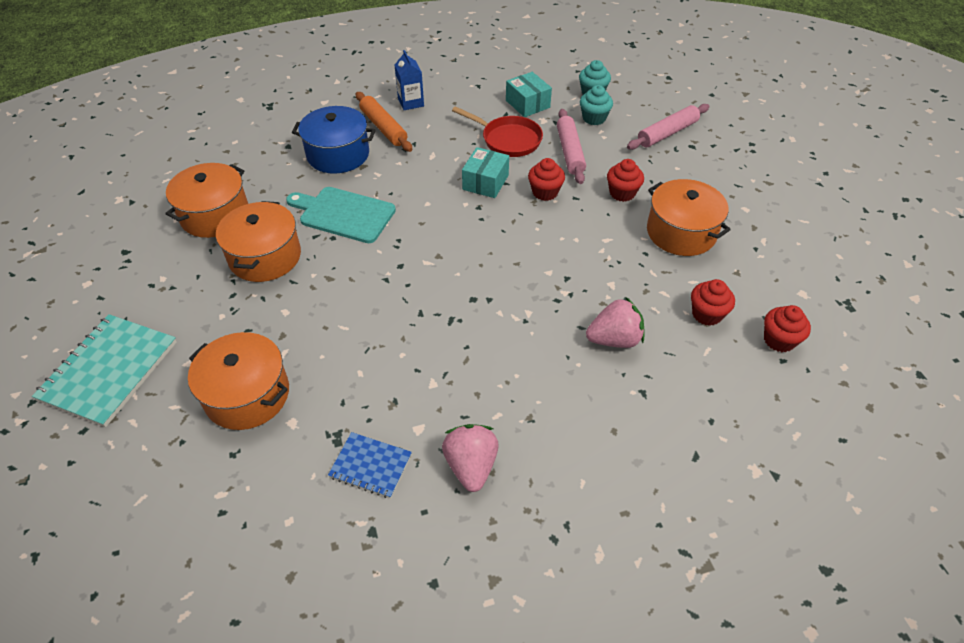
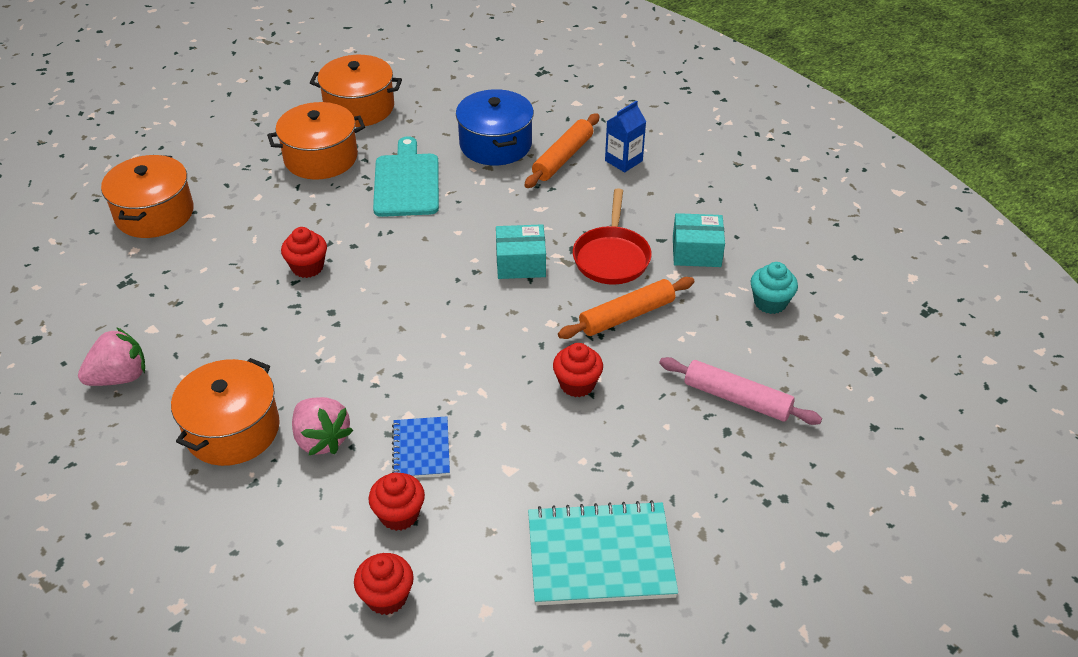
camera: 65 degrees right, 5 degrees down
(109, 371) = (153, 133): turquoise notebook -> turquoise notebook (600, 556)
(370, 466) = (102, 313): blue notebook -> blue notebook (421, 449)
(527, 104) = (696, 251): turquoise box -> turquoise box turned 60 degrees clockwise
(545, 192) = (534, 316): red cupcake -> red cupcake (307, 267)
(570, 152) = (626, 316): pink rolling pin -> orange rolling pin
(594, 118) = (714, 318): turquoise cupcake -> none
(681, 232) = (535, 458): orange pot -> orange pot (232, 430)

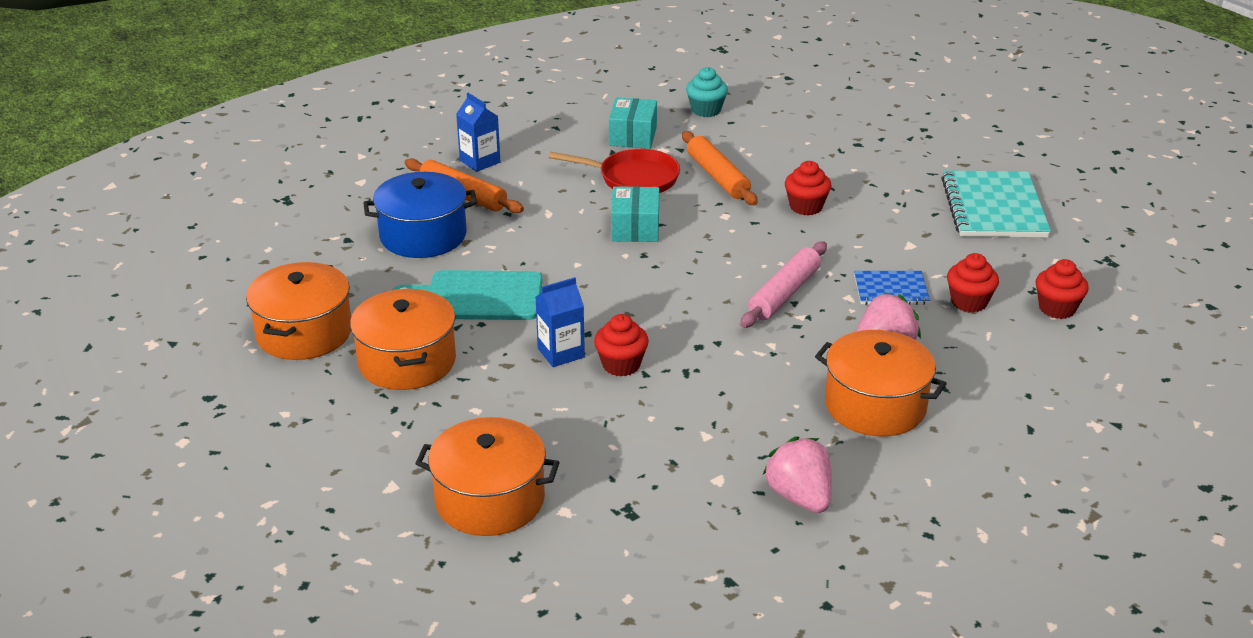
camera: 85 degrees left, 10 degrees down
(326, 233) = (561, 353): none -> blue carton
(737, 398) = (821, 136): pink rolling pin -> pink rolling pin (784, 294)

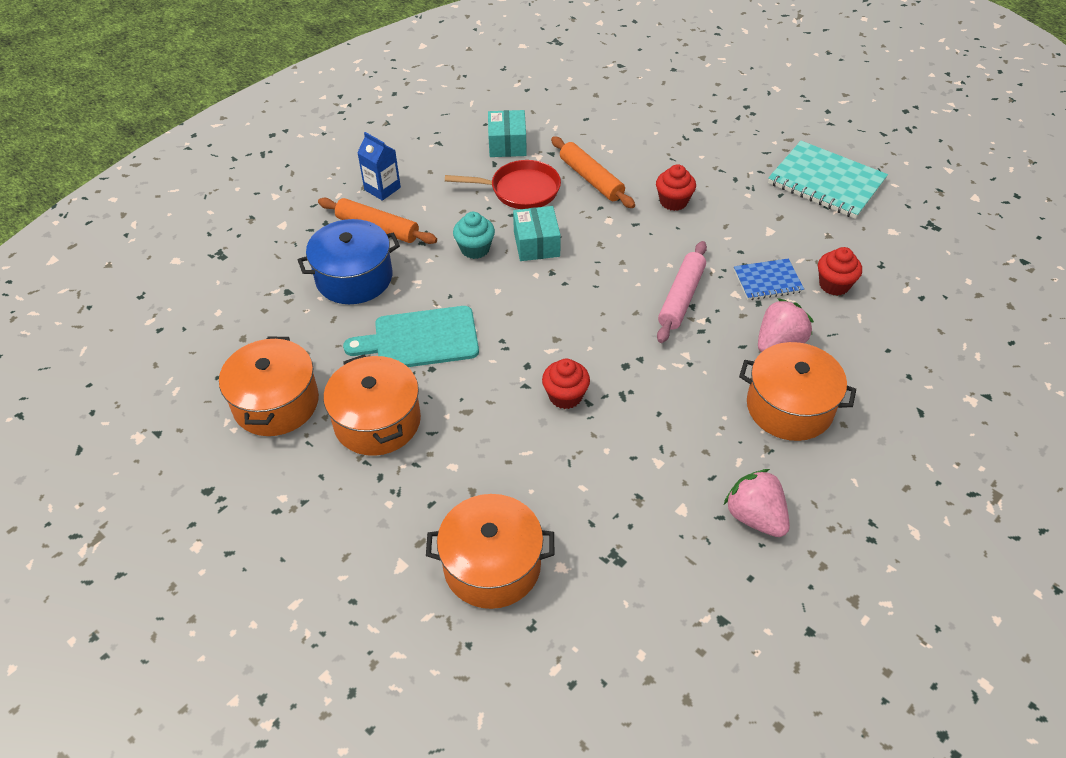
camera: 10 degrees left, 15 degrees up
(561, 353) = (510, 391): blue carton -> none
(706, 110) = (561, 108): turquoise cupcake -> turquoise cupcake (475, 249)
(994, 208) = (826, 182): turquoise notebook -> turquoise notebook turned 45 degrees counterclockwise
(1057, 308) = (906, 281): red cupcake -> none

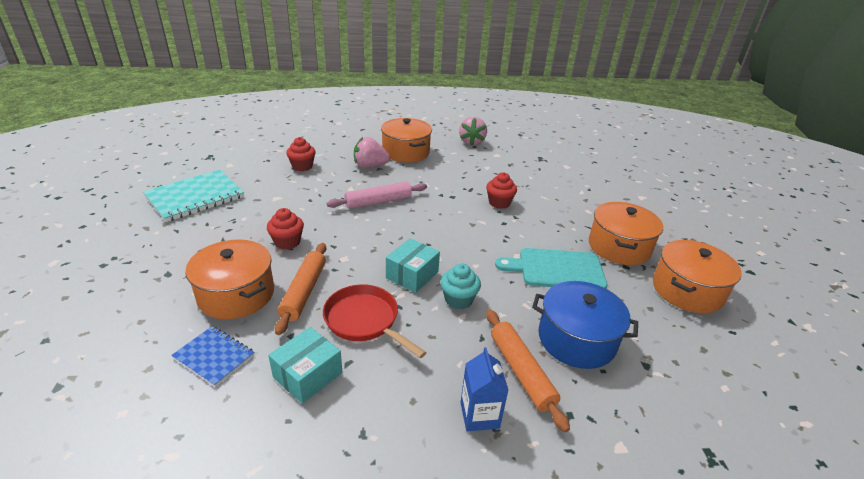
camera: 140 degrees left, 15 degrees down
(420, 339) = (557, 269): turquoise cutting board -> turquoise cutting board turned 150 degrees clockwise
(492, 565) = (597, 179): orange pot -> orange pot (236, 294)
(767, 281) = (325, 183): blue notebook -> blue notebook (214, 357)
(826, 182) = (195, 197): turquoise notebook -> turquoise notebook turned 60 degrees clockwise

